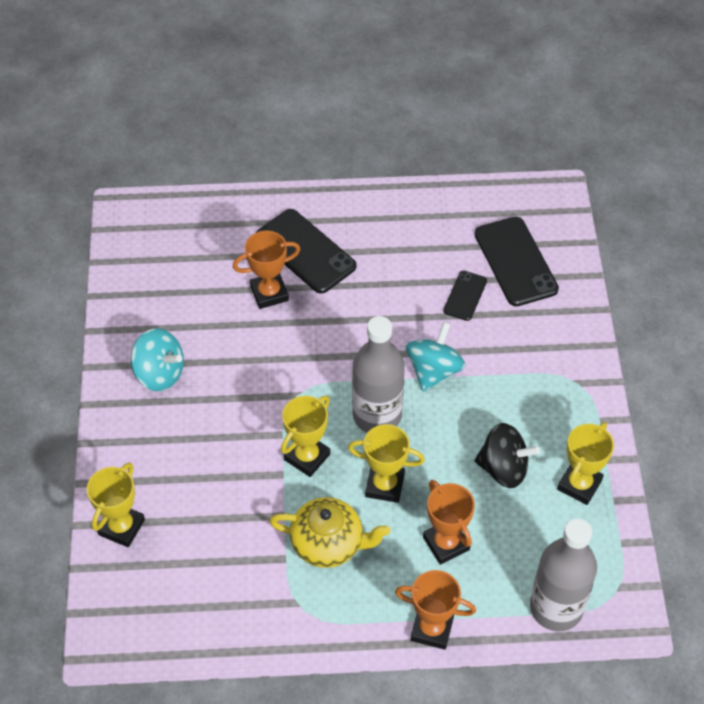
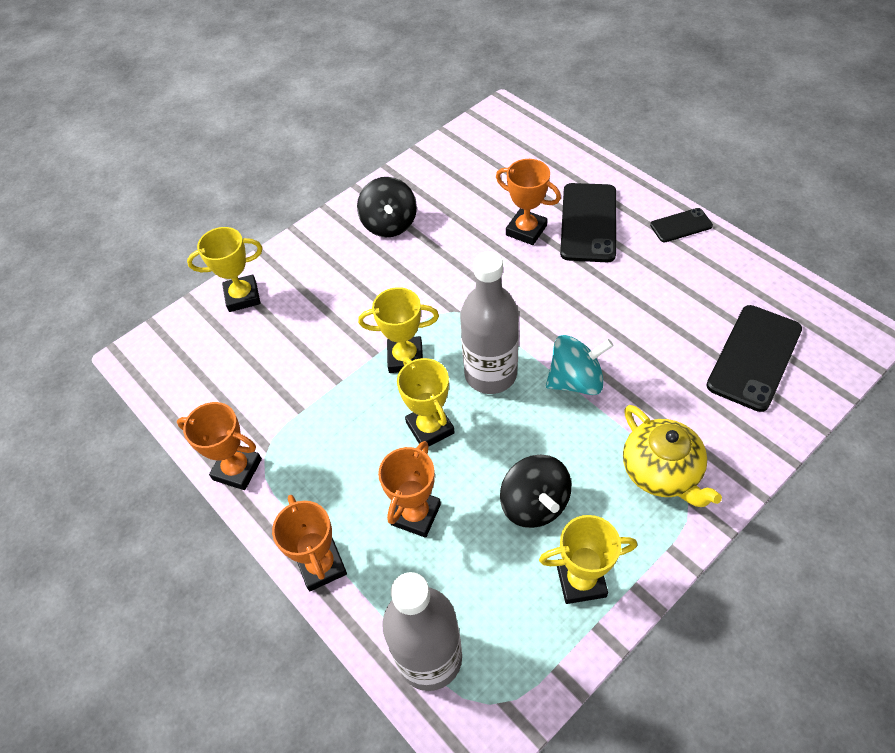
camera: 55 degrees right, 0 degrees up
(159, 373) = (389, 224): turquoise spinning top -> black spinning top
(297, 635) = (237, 469): none -> orange trophy
(329, 543) = (340, 429): yellow teapot -> yellow teapot (661, 472)
(465, 296) = (674, 348): black phone -> black phone (681, 225)

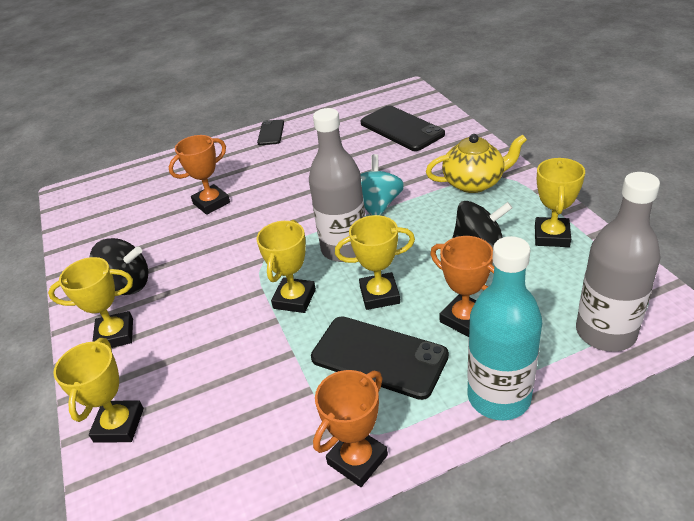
camera: 70 degrees left, 15 degrees down
(321, 565) = (498, 397): orange trophy -> turquoise bottle
(330, 246) = (115, 334): none -> yellow trophy
(588, 222) = (232, 171): black phone -> black phone (379, 357)

